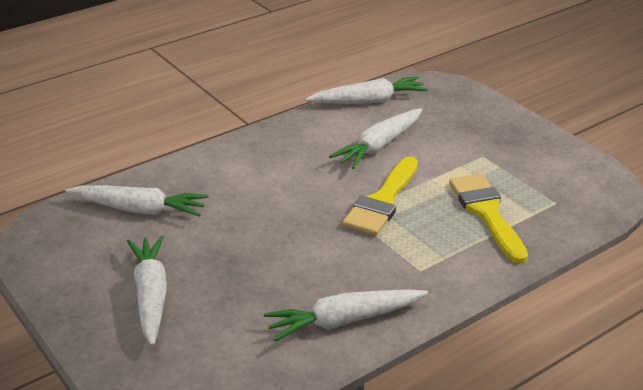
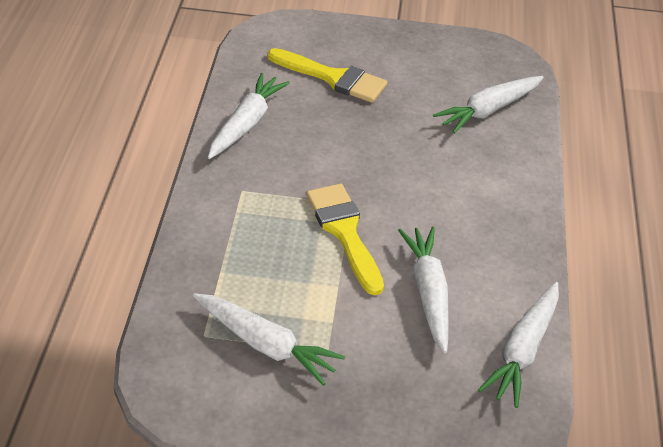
camera: 130 degrees right, 10 degrees up
(151, 296) = (379, 68): white carrot -> white carrot (265, 344)
(487, 213) = (250, 278): yellow brush -> yellow brush (332, 77)

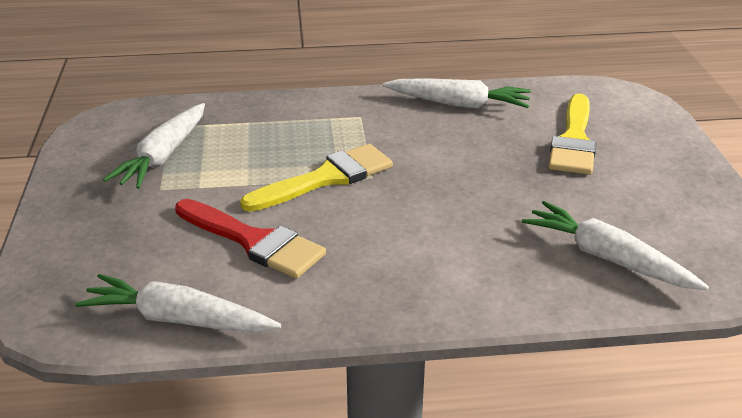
camera: 80 degrees right, 10 degrees down
(428, 293) = (253, 241): white carrot -> red brush

